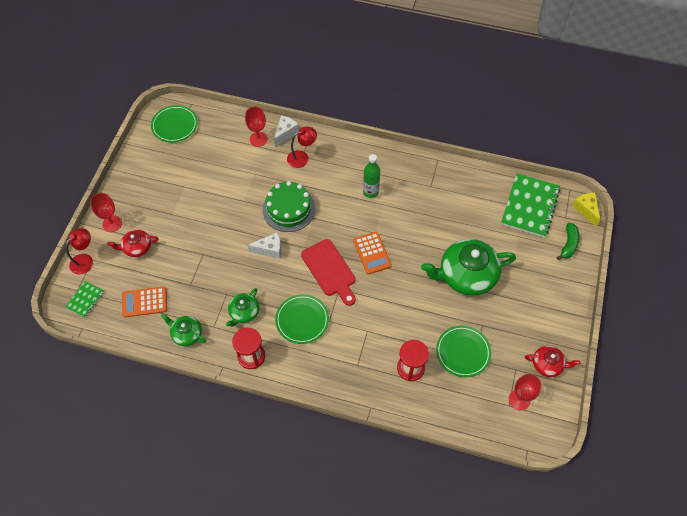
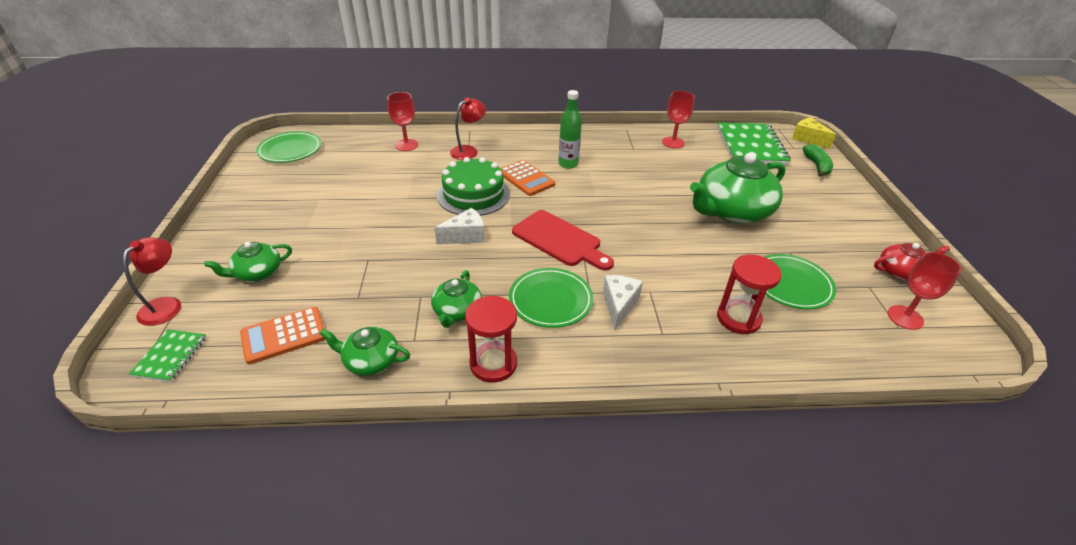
camera: 20 degrees left, 20 degrees down
(112, 224) = (211, 254): red goblet -> red goblet (673, 142)
(137, 247) = (257, 273): red teapot -> green teapot
(285, 133) = (439, 136): white cheese -> white cheese (619, 305)
(372, 253) = (604, 214): orange calculator -> orange calculator (526, 178)

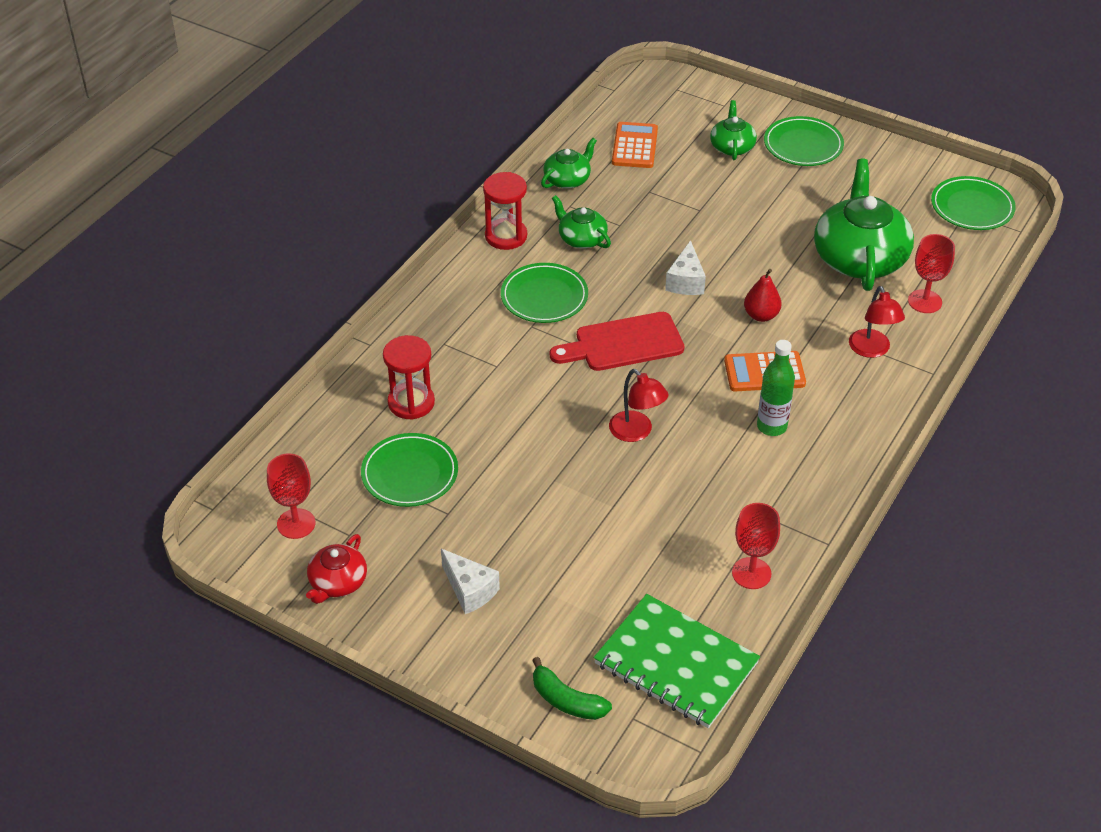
camera: 125 degrees right, 5 degrees up
(166, 305) = (724, 99): red lamp -> red lamp (636, 432)
(170, 356) = (658, 95): green notebook -> none
(238, 236) = (803, 145): none -> green plate
(473, 195) = (761, 315): green cake -> red pear
(619, 305) = (498, 335): white cheese -> white cheese (469, 590)
(731, 211) = (553, 517): green teapot -> green teapot (859, 257)
(808, 139) = (640, 762): yellow cheese -> none

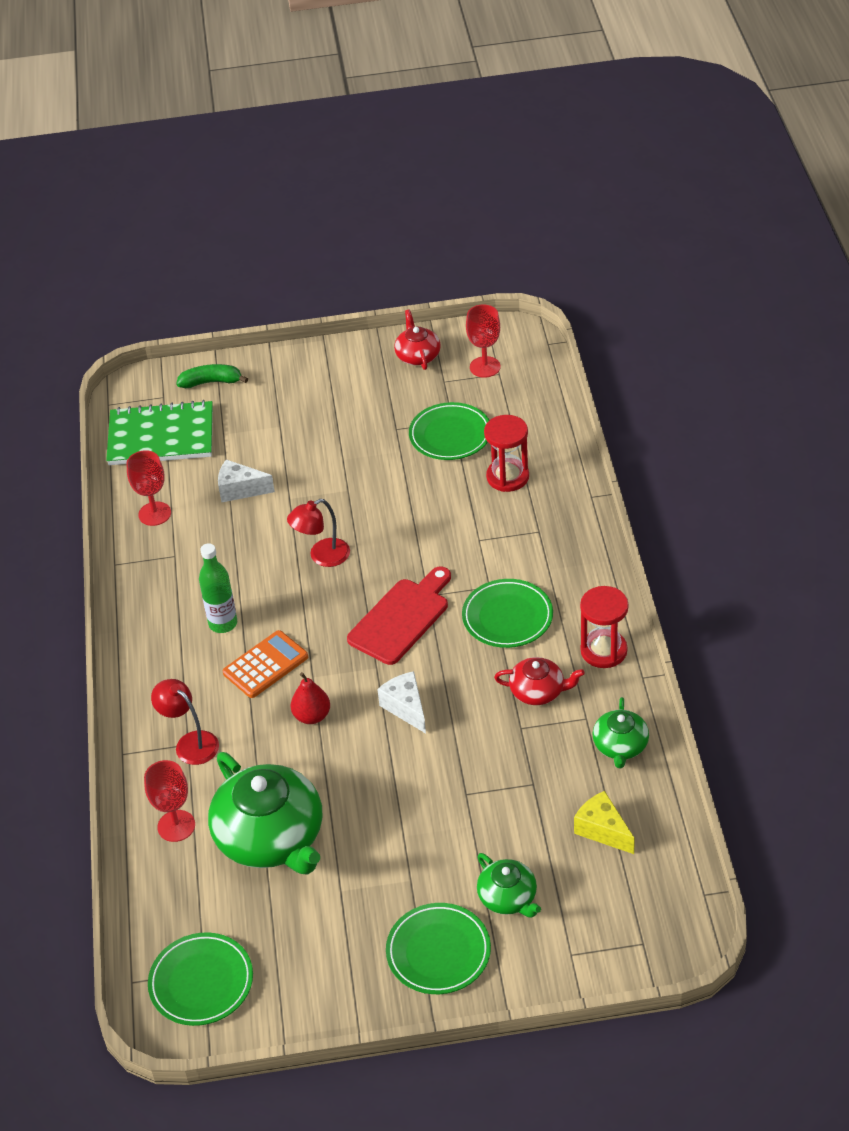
camera: 145 degrees right, 0 degrees up
(469, 590) = (331, 398): white cheese -> white cheese (240, 490)
(581, 238) = (538, 691): green teapot -> red teapot
(635, 146) = (602, 830): orange calculator -> yellow cheese
(636, 432) = (322, 556): red lamp -> red lamp turned 45 degrees counterclockwise

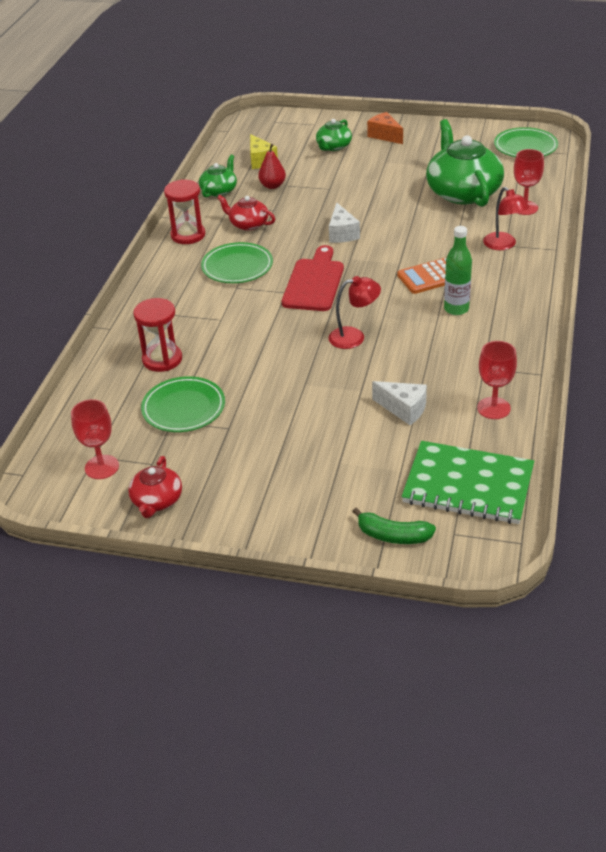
camera: 160 degrees left, 5 degrees down
(312, 716) = (410, 242): red pear -> red pear (272, 186)
(402, 618) = (314, 282): red cutting board -> red cutting board turned 135 degrees clockwise
(438, 952) = (385, 135): green plate -> orange cheese
(508, 897) = (333, 146): green teapot -> green teapot turned 135 degrees counterclockwise

